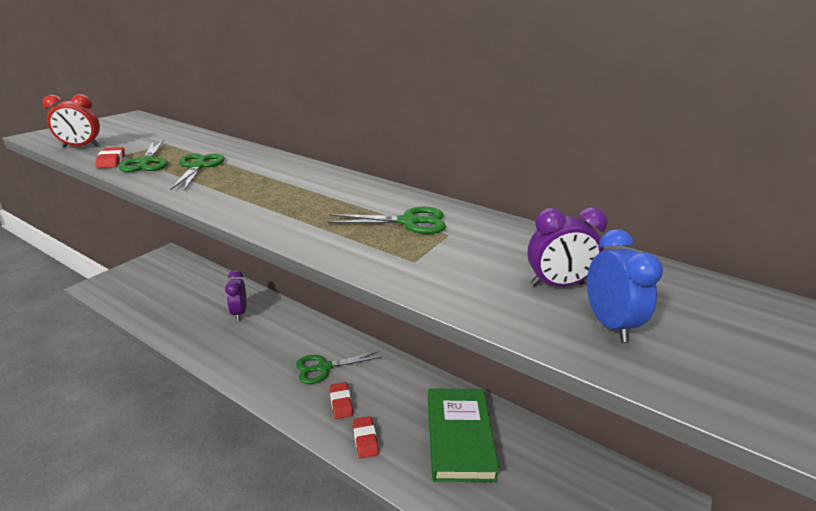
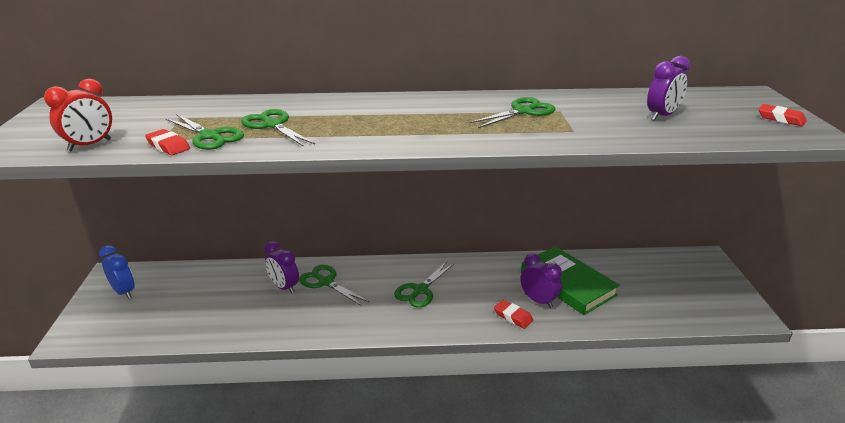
camera: 35 degrees left, 0 degrees up
(269, 323) = (325, 282): none -> green scissors
(341, 402) = (466, 305): red eraser -> red eraser (781, 119)
(408, 437) = (538, 301): none -> purple clock
(609, 324) = (713, 124): blue clock -> blue clock (124, 292)

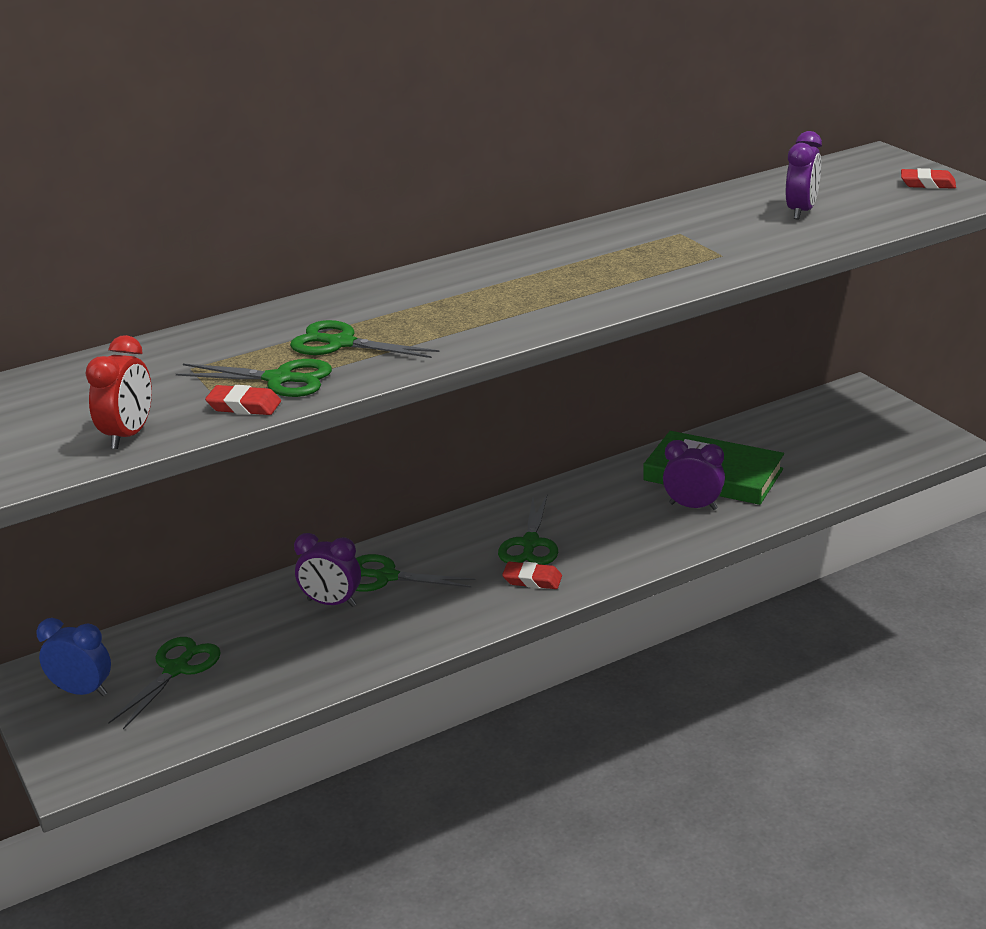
camera: 25 degrees left, 0 degrees up
(513, 316) = (677, 534): red eraser -> red eraser (532, 580)
(523, 111) = (637, 244): green scissors -> green scissors (176, 669)

